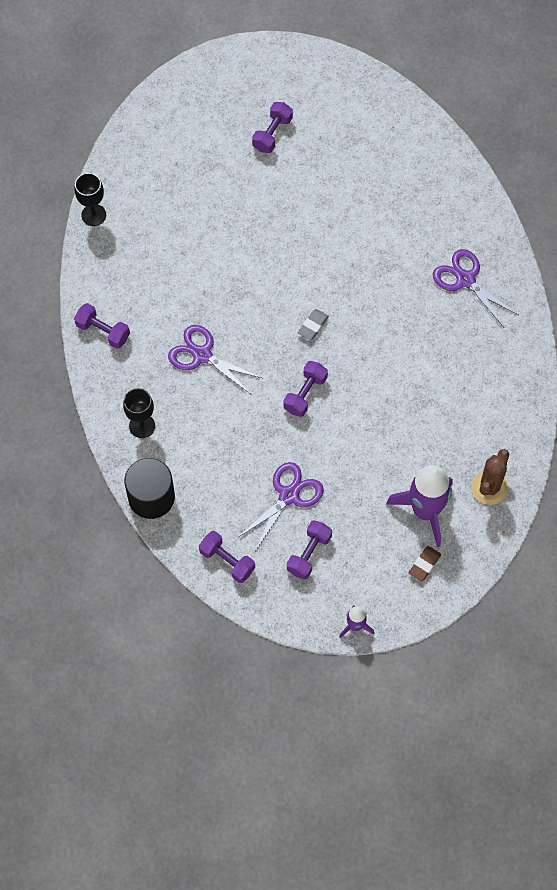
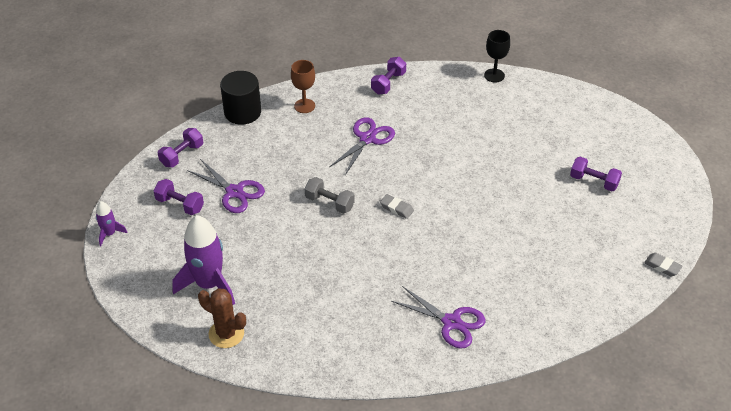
camera: 90 degrees right, 20 degrees down
(142, 426) = (304, 106): black goblet -> brown goblet
(305, 394) = (329, 203): purple dumbbell -> grey dumbbell
(388, 90) = (662, 266): none -> grey eraser
(424, 564) = (157, 282): brown eraser -> none
(465, 280) = (451, 322): purple scissors -> purple scissors turned 75 degrees clockwise

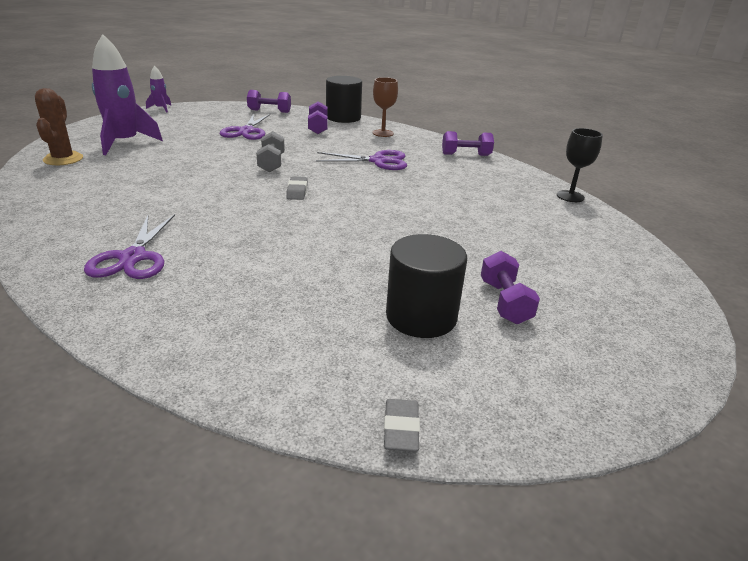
camera: 55 degrees right, 15 degrees down
(180, 204) = (213, 119): purple dumbbell -> purple dumbbell (318, 128)
(588, 220) = (421, 316): none -> black cylinder

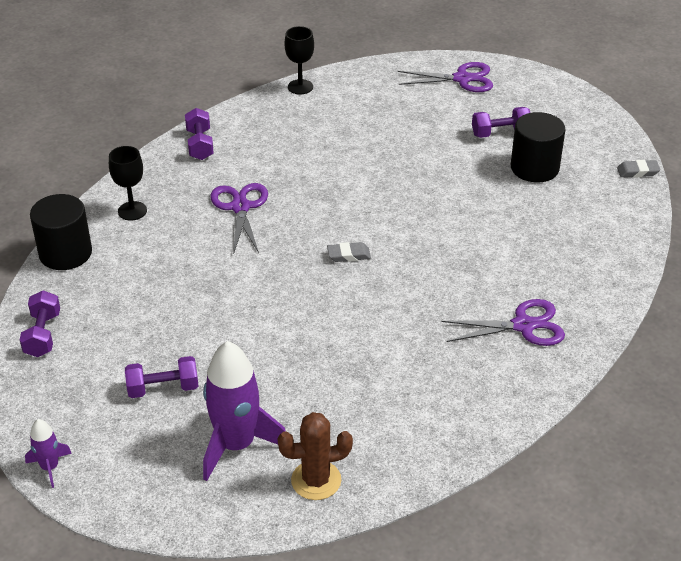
camera: 95 degrees left, 10 degrees up
(246, 131) = (153, 337): purple scissors -> purple scissors (462, 79)
(271, 163) = (273, 288): grey dumbbell -> none
(318, 128) = (121, 271): purple dumbbell -> purple dumbbell (163, 388)
(383, 133) = (132, 211): brown goblet -> black goblet

